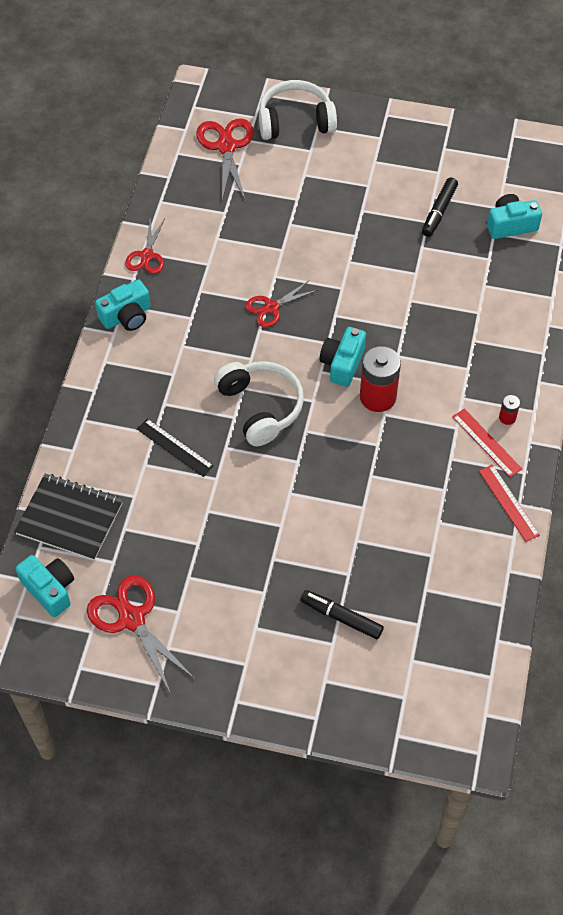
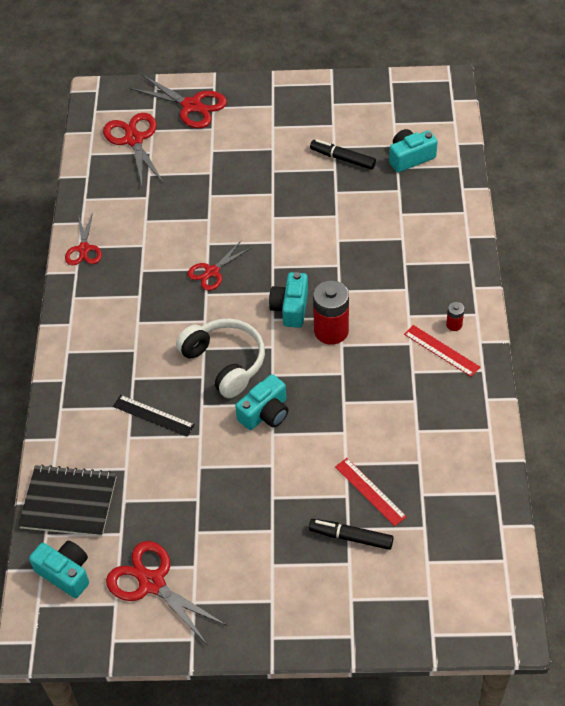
camera: 10 degrees left, 5 degrees down
(126, 316) = (78, 306): turquoise camera -> turquoise camera (265, 413)
(295, 121) = (191, 106): white headphones -> red scissors
(439, 211) = (342, 158): black marker -> black marker turned 105 degrees clockwise
(509, 502) = (476, 399): red ruler -> red ruler (370, 491)

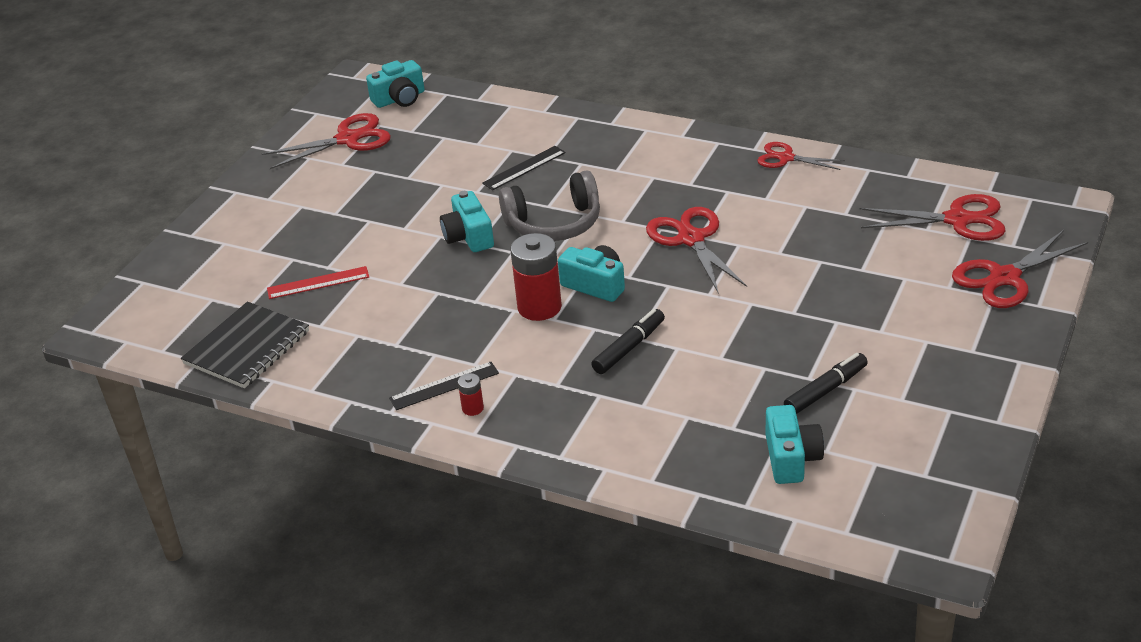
camera: 115 degrees right, 15 degrees down
(69, 502) = (468, 109): black notebook -> black notebook (247, 348)
(212, 272) = (691, 239): red scissors -> red scissors, size x1.57
(225, 362) = (554, 223): white headphones -> grey headphones
(351, 537) = (283, 258): black marker -> black marker (629, 348)
(441, 350) = (444, 385): red ruler -> black ruler

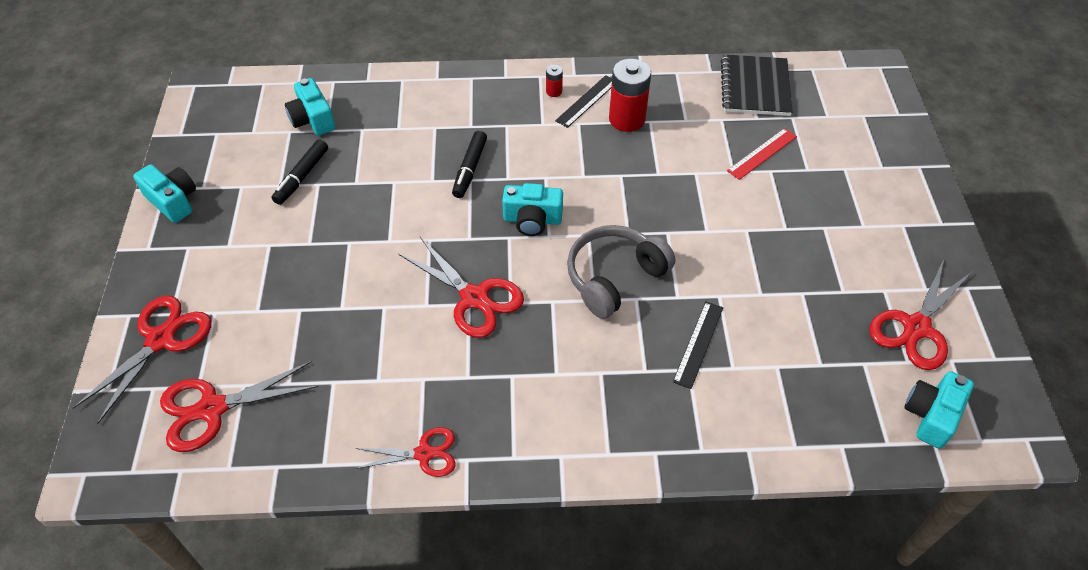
camera: 150 degrees right, 15 degrees up
(468, 236) = (680, 238): turquoise camera -> turquoise camera (173, 201)
(539, 307) = (564, 184): red battery -> red battery (627, 119)

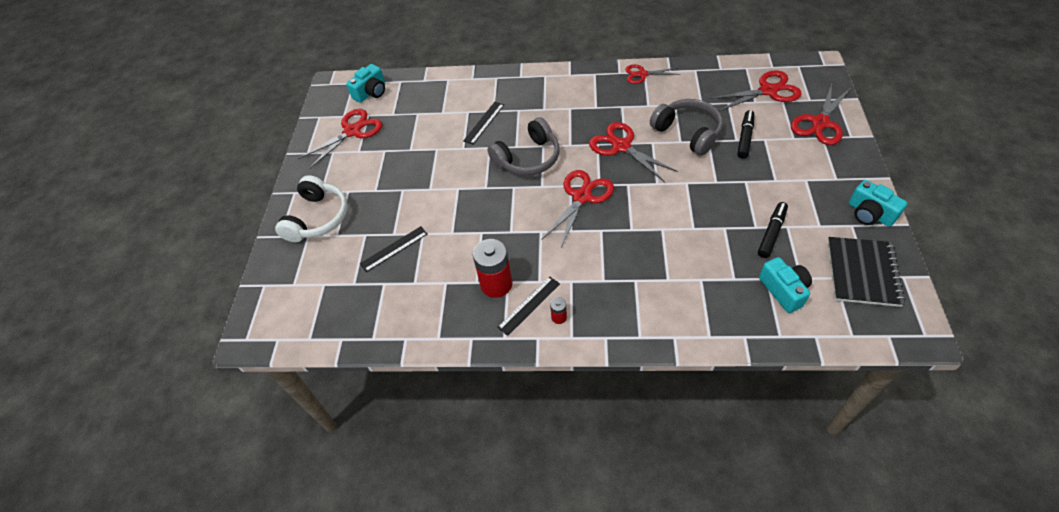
camera: 170 degrees left, 0 degrees up
(369, 322) = (688, 133): none -> grey headphones
(469, 169) = (632, 238): black marker -> black marker (745, 138)
(532, 219) = (582, 197): turquoise camera -> red scissors
(755, 87) = (372, 317): black notebook -> black notebook (863, 272)
(762, 153) = (394, 249): red ruler -> black ruler
(883, 188) = (317, 218): none -> white headphones

